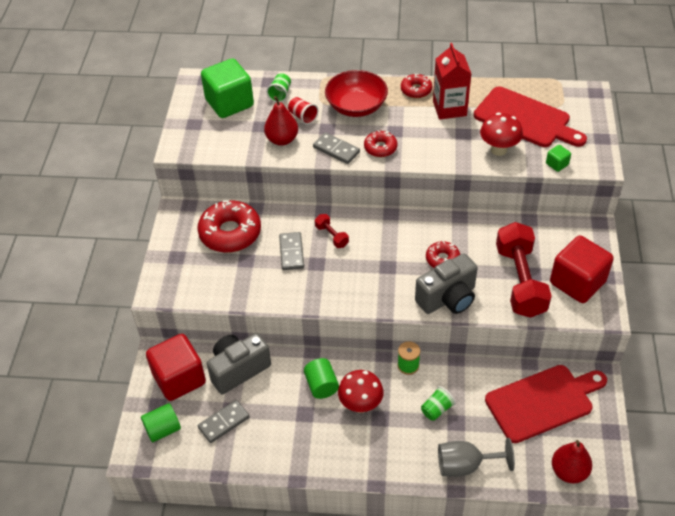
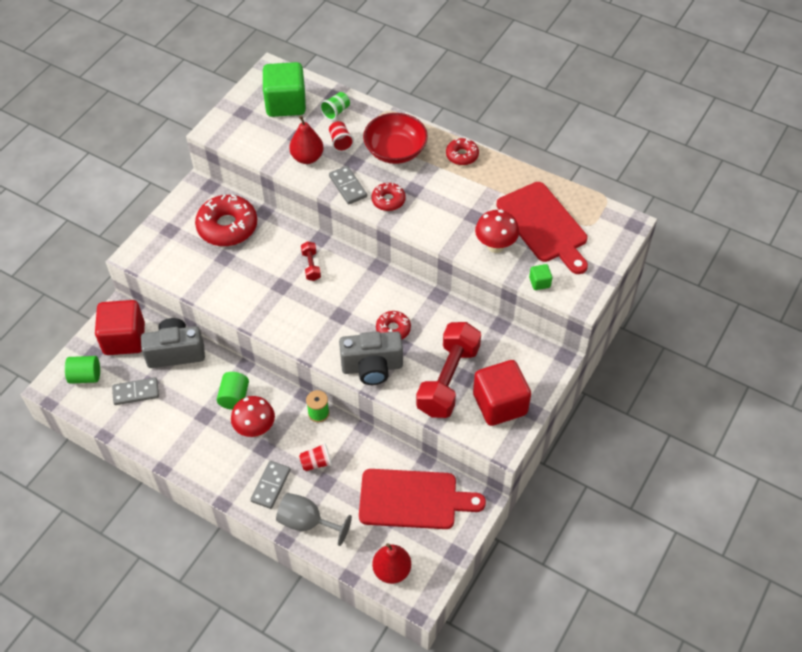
camera: 25 degrees right, 5 degrees up
(291, 252) = (267, 266): grey domino -> grey domino (271, 485)
(437, 409) = (316, 463): green cup -> red cup
(449, 108) = (480, 186): red carton -> none

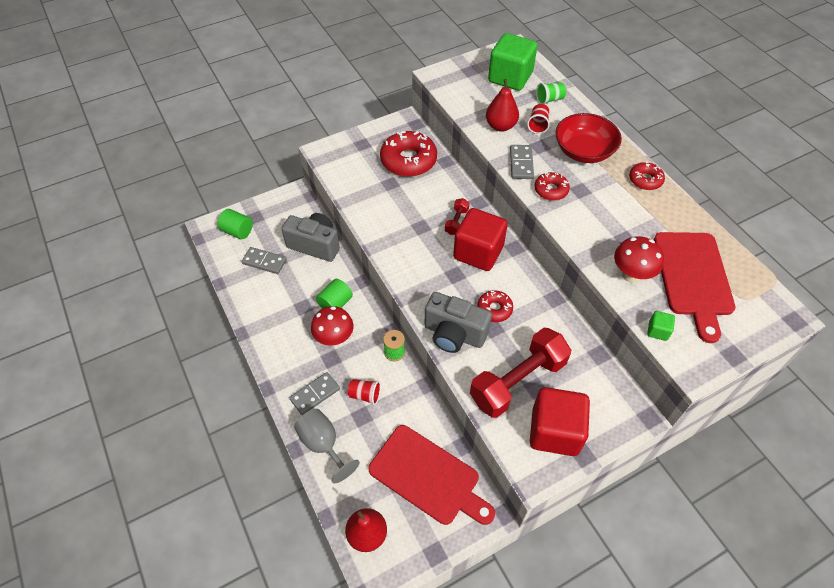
camera: 30 degrees right, 0 degrees up
(124, 339) = (285, 216): red cube -> red cube (478, 252)

